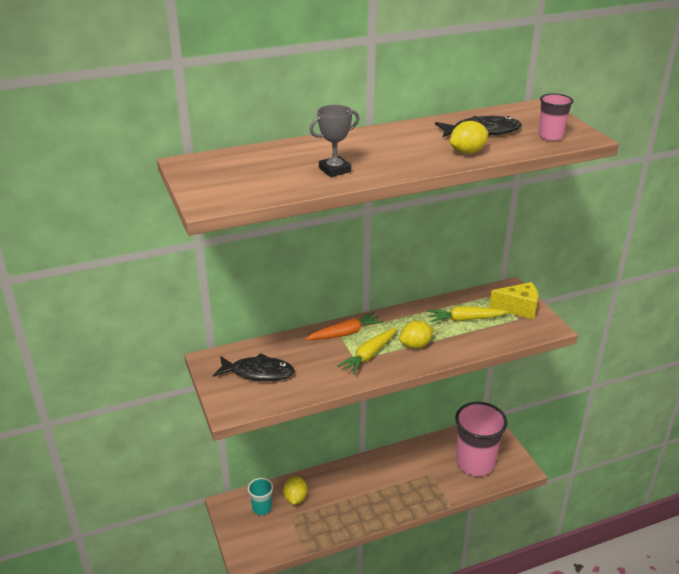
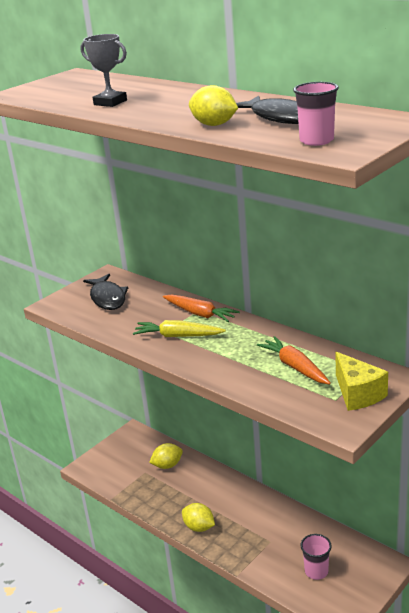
camera: 65 degrees right, 5 degrees down
(262, 508) = (143, 452): turquoise cup -> none
(415, 345) = (218, 353): yellow lemon -> yellow lemon (199, 527)
(465, 319) = (295, 367): yellow carrot -> orange carrot
(475, 463) = (316, 571): pink cup -> pink cup, size x0.48

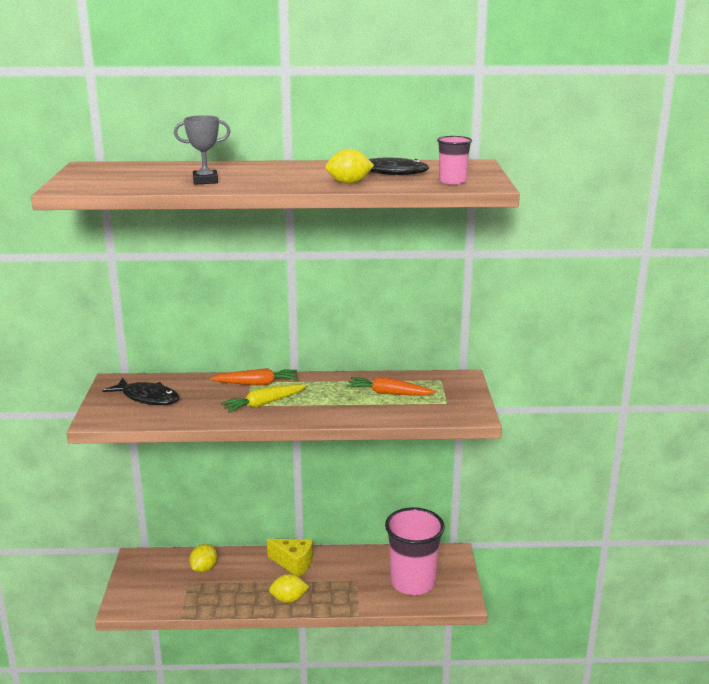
camera: 45 degrees left, 5 degrees down
(316, 571) = (412, 582): pink cup -> pink cup, size x2.10
(357, 394) = (455, 394): yellow cheese -> yellow cheese (294, 563)

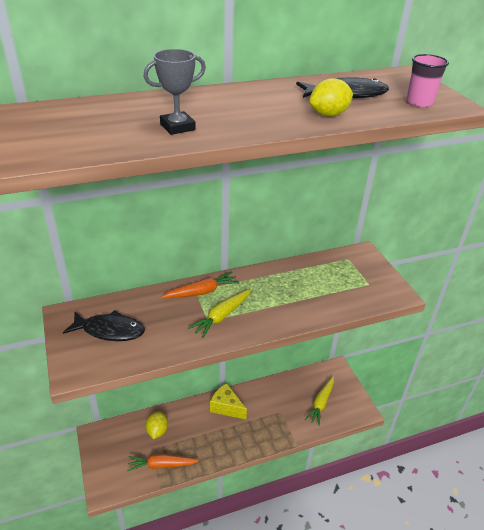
camera: 20 degrees left, 15 degrees up
(289, 599) = (238, 444): yellow lemon -> none
(294, 563) = (226, 407): yellow cheese -> yellow cheese turned 150 degrees counterclockwise
(389, 393) = (318, 282): orange carrot -> orange carrot (161, 465)
(412, 582) = (321, 403): pink cup -> yellow carrot

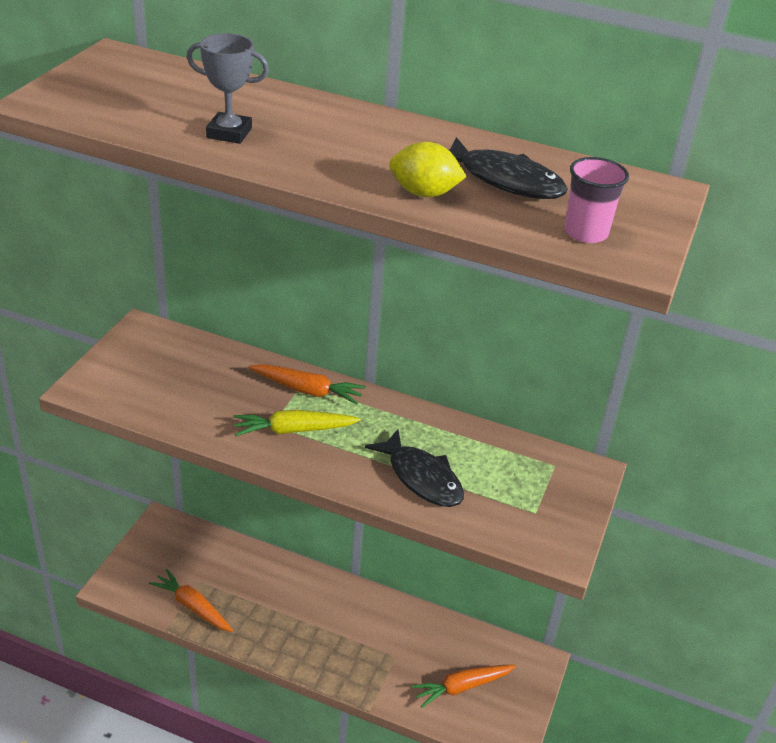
camera: 40 degrees right, 0 degrees up
(110, 330) = (162, 371): black fish -> black fish (421, 478)
(157, 431) = (227, 567): yellow lemon -> none
(226, 407) = (333, 600): yellow cheese -> none
(321, 403) = (462, 687): yellow carrot -> orange carrot

